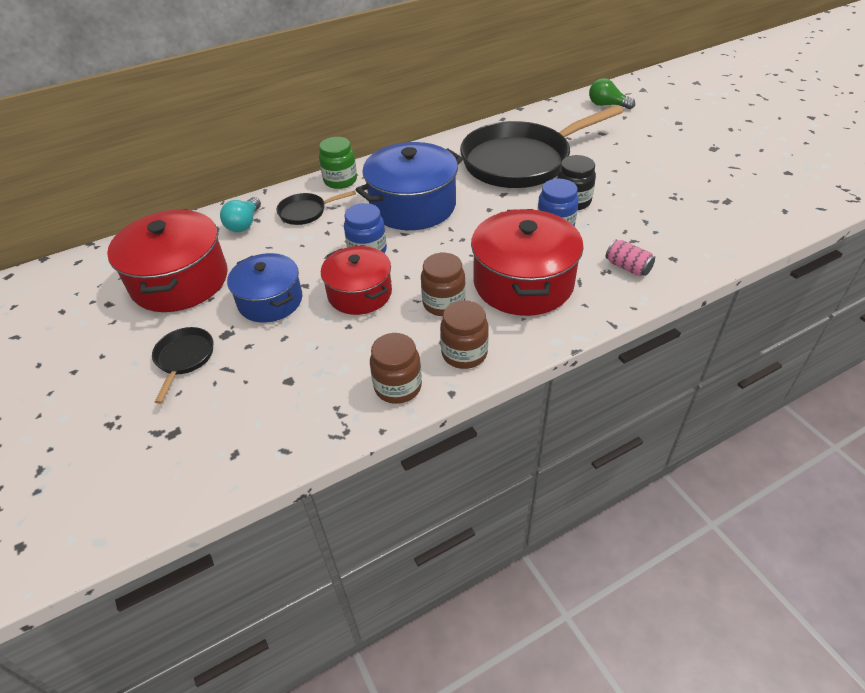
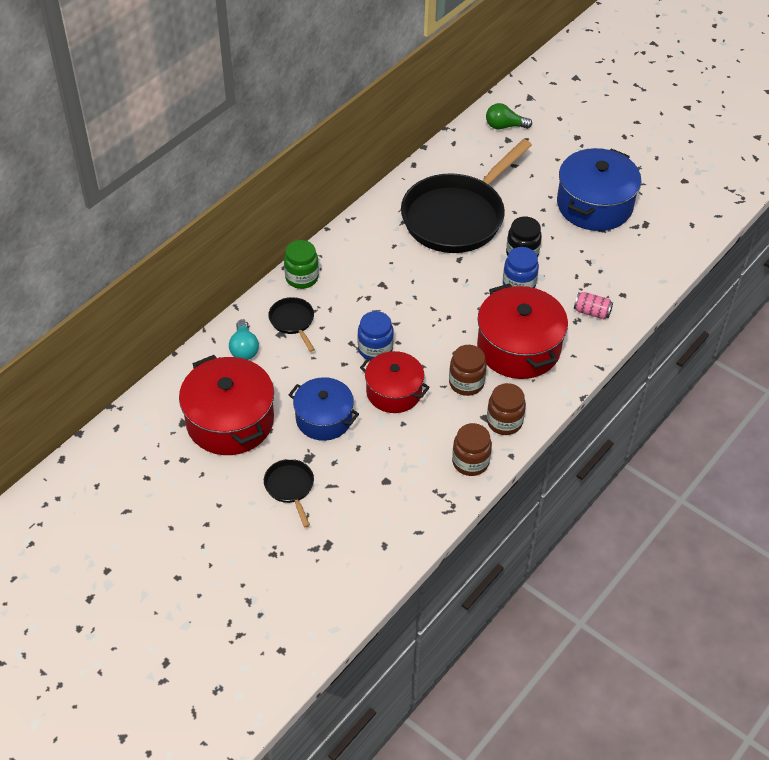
camera: 25 degrees left, 5 degrees up
(306, 212) = (293, 321): black pan -> black pan turned 105 degrees clockwise
(412, 206) = (386, 291): blue pot -> blue pot (594, 205)

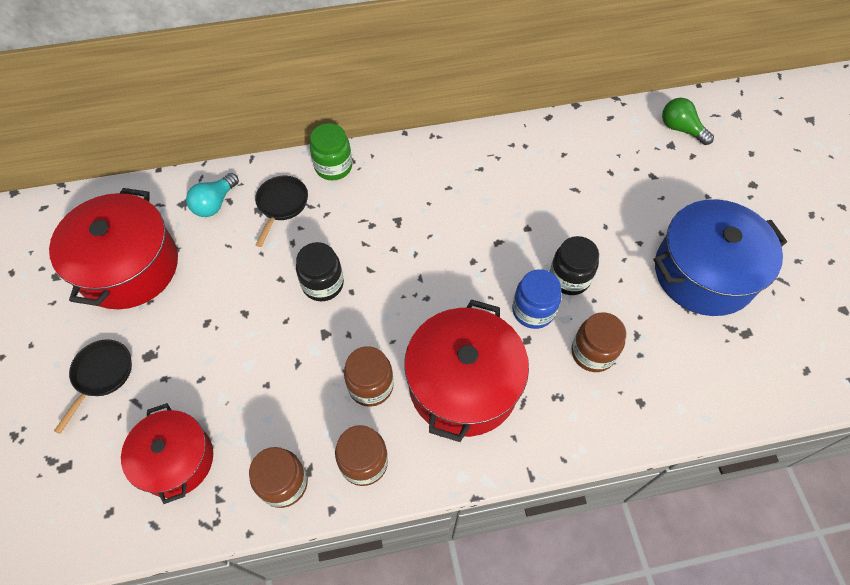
camera: 40 degrees right, 10 degrees up
(324, 418) = (204, 324): blue pot -> none
(375, 349) = (323, 284): blue jar -> black jar
(394, 392) = (293, 343): red pot -> red pot (176, 460)
(457, 216) = (540, 195): black pan -> none
(574, 286) = (592, 353): none -> brown jar
(592, 312) = (584, 399): pink can -> none

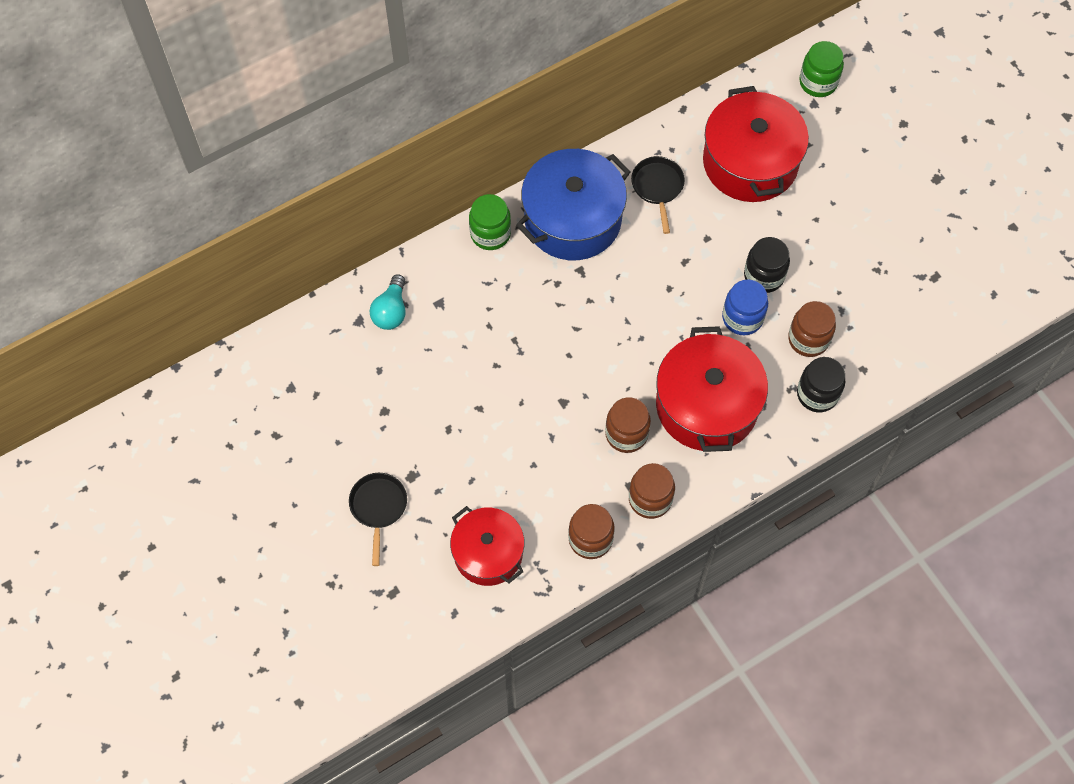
camera: 20 degrees left, 5 degrees up
(128, 266) = (342, 402): red pot -> red pot (750, 162)
(281, 205) = (459, 291): black pan -> black pan (658, 187)
(323, 284) = (539, 357): black jar -> black jar (817, 394)
(680, 129) = (818, 82): green light bulb -> green jar
(704, 273) = (883, 231): blue pot -> blue pot (572, 219)

